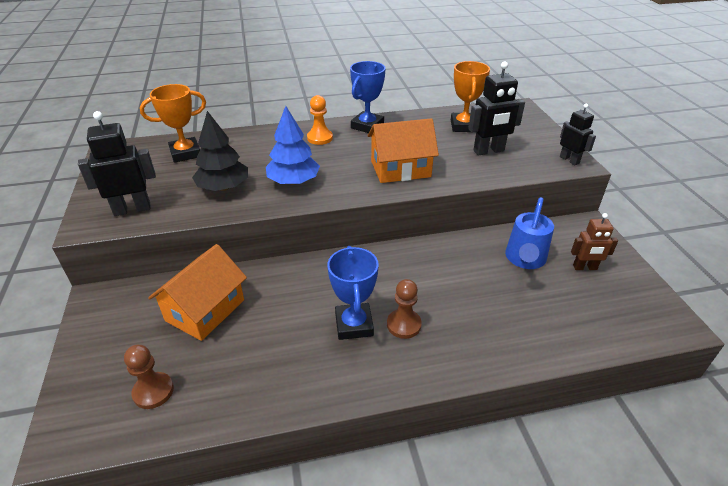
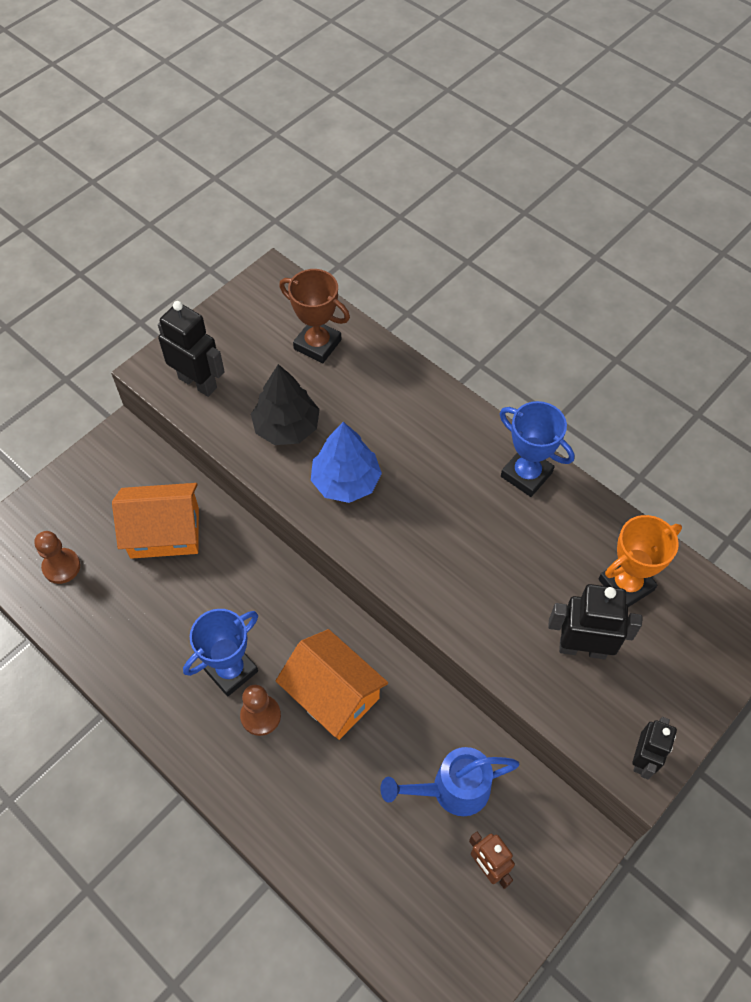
camera: 55 degrees right, 20 degrees up
(185, 153) = (317, 344): orange trophy -> brown trophy
(320, 138) = (454, 444): orange pawn -> none
(367, 126) = (526, 474): blue trophy -> blue trophy turned 45 degrees clockwise
(400, 169) = (456, 570): orange house -> orange house (333, 694)
(489, 151) = (582, 648): black robot -> black robot turned 150 degrees clockwise

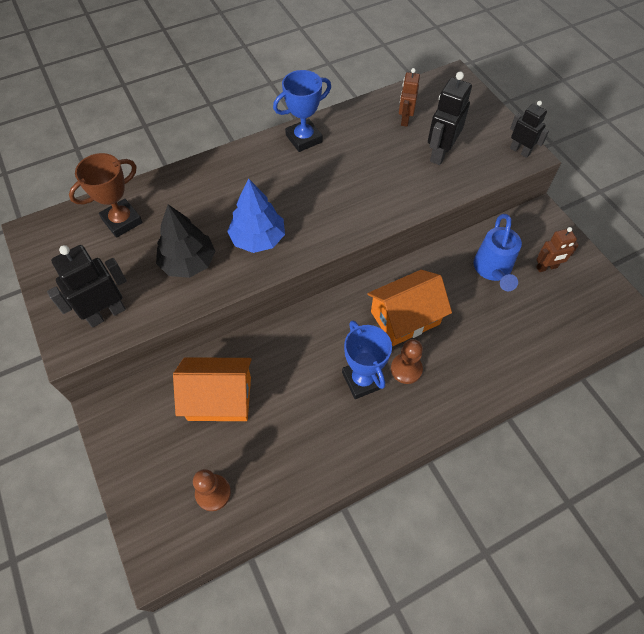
camera: 70 degrees left, 0 degrees up
(164, 532) = (219, 398): orange house -> orange house turned 75 degrees clockwise
(626, 584) = (405, 119): orange trophy -> brown robot

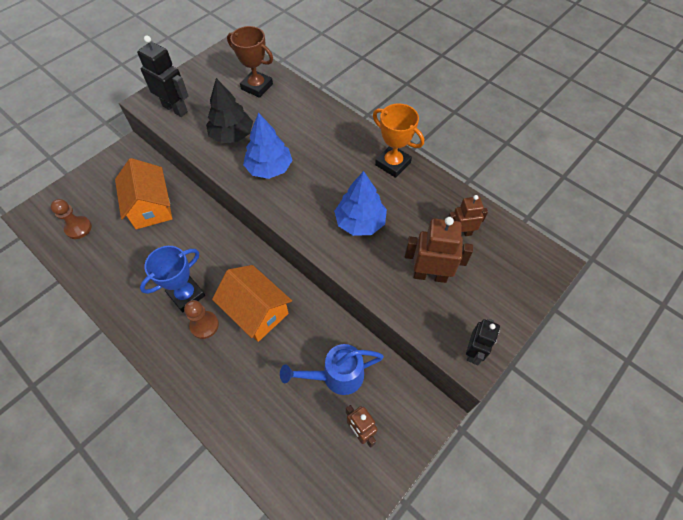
camera: 70 degrees right, 0 degrees up
(304, 138) = (393, 164): blue trophy -> orange trophy
(363, 183) = (360, 222): none -> blue tree
(440, 153) = (430, 275): black robot -> brown robot

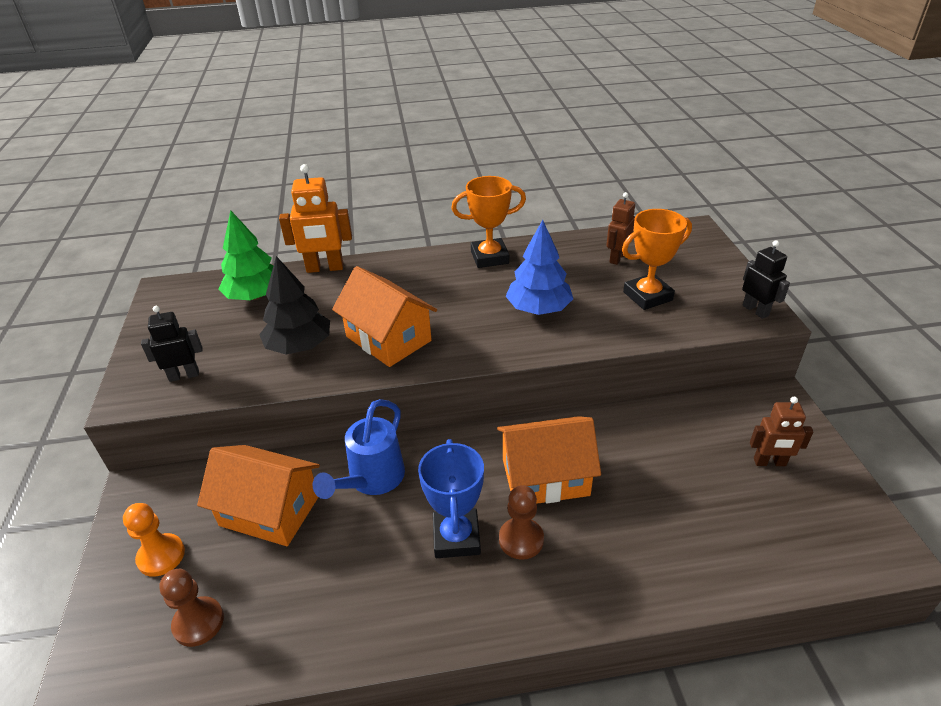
camera: 50 degrees left, 20 degrees down
(101, 188) = (161, 556): none -> orange pawn
(175, 109) = (184, 375): black robot -> black robot, size x0.65
(257, 87) = (255, 296): brown trophy -> green tree
(269, 168) = (388, 339): blue tree -> orange house
(307, 96) = (325, 268): none -> orange robot
(336, 376) = (688, 448): blue watering can -> blue watering can (372, 480)
(430, 275) = (647, 296): brown robot -> orange trophy

